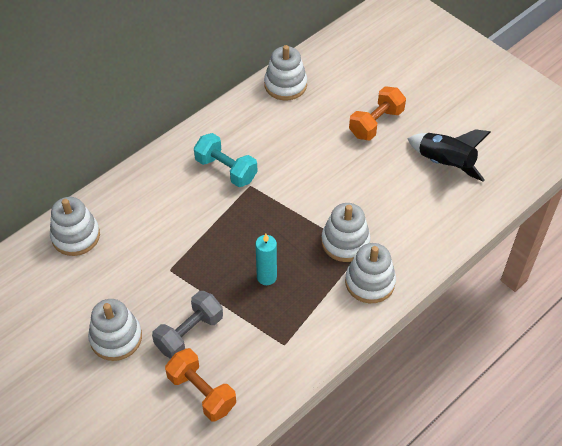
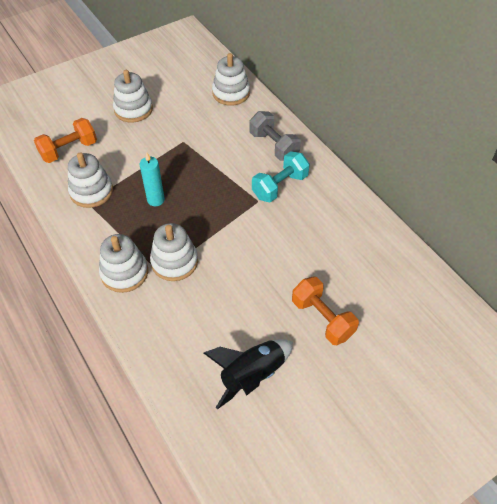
camera: 100 degrees right, 0 degrees up
(189, 333) = (121, 148): grey dumbbell -> grey dumbbell (274, 146)
(285, 85) = (386, 245): white stacking toy -> white stacking toy (91, 191)

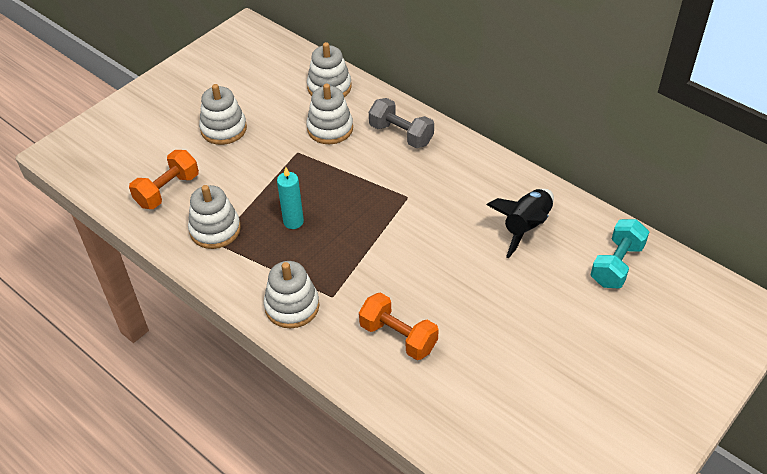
camera: 15 degrees left, 5 degrees down
(174, 262) = (343, 281): white stacking toy -> white stacking toy (330, 128)
(252, 375) = (474, 373): black rocket -> black rocket (525, 227)
(280, 186) = (425, 176): turquoise dumbbell -> turquoise dumbbell (616, 265)
(322, 318) = (523, 299): orange dumbbell -> orange dumbbell (398, 337)

